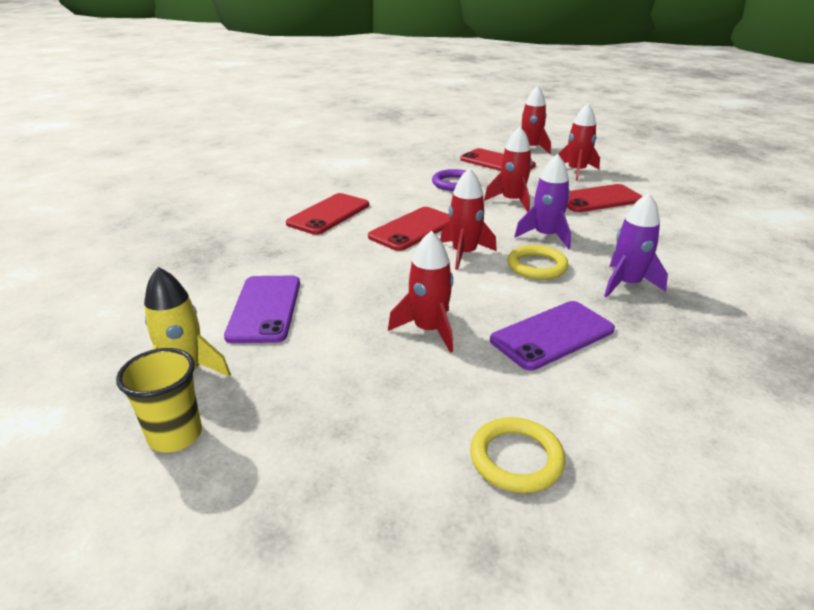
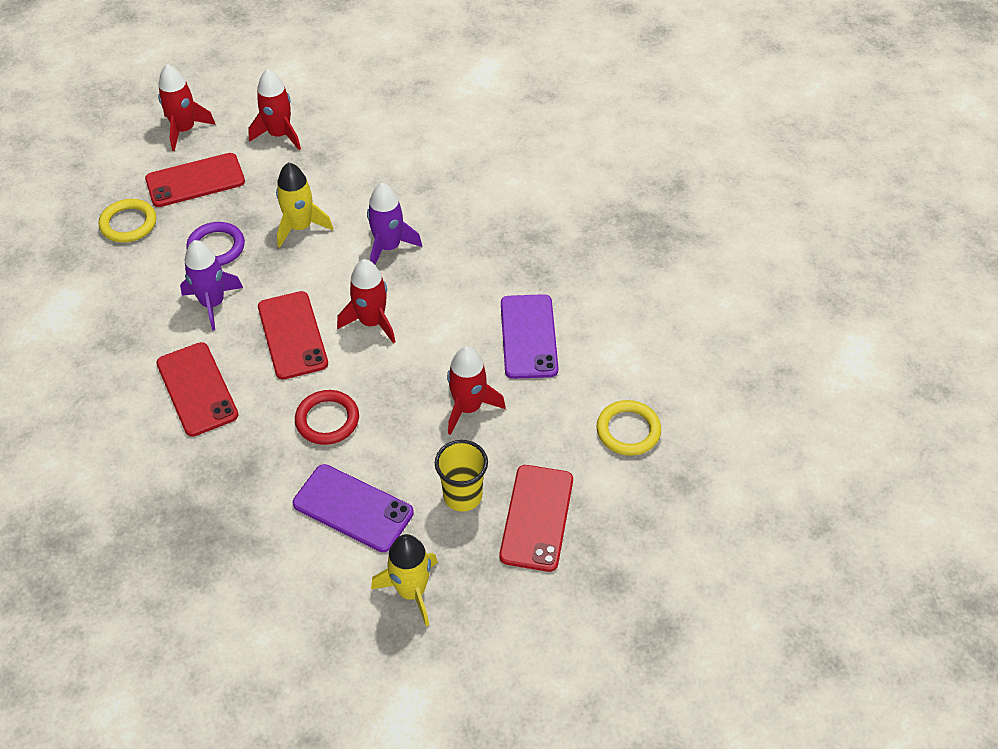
camera: 60 degrees left, 20 degrees up
(175, 435) = (486, 614): yellow cup -> yellow cup (462, 496)
(347, 267) = (327, 420): none -> red ring
(512, 201) = (300, 227): red rocket -> yellow rocket
(537, 266) = (432, 285): yellow ring -> yellow ring (128, 223)
(598, 199) = (353, 163): red phone -> red phone (537, 518)
(626, 284) = (501, 248): purple rocket -> purple rocket (213, 304)

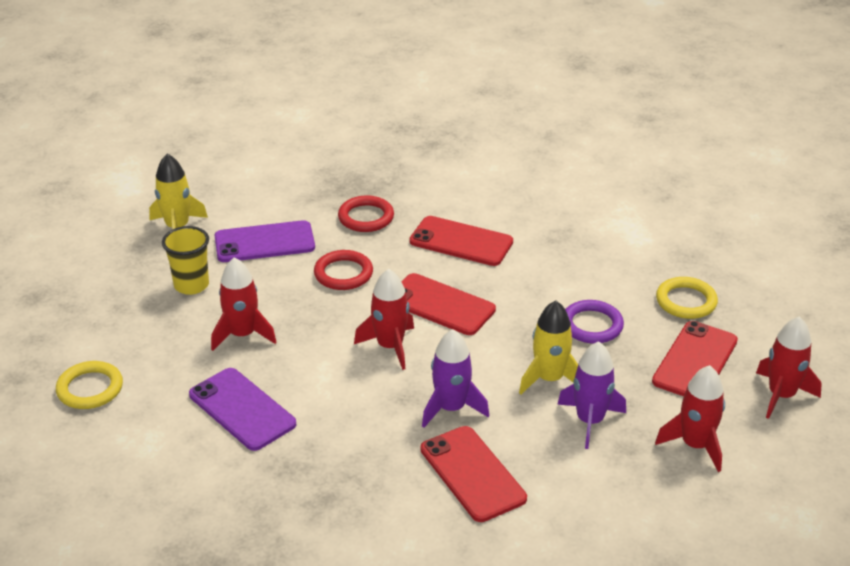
camera: 140 degrees right, 15 degrees down
(213, 304) = (531, 290): purple rocket -> purple rocket (589, 421)
(235, 477) = (366, 217): none -> red ring
(537, 518) = (122, 301): red phone -> red phone (472, 474)

